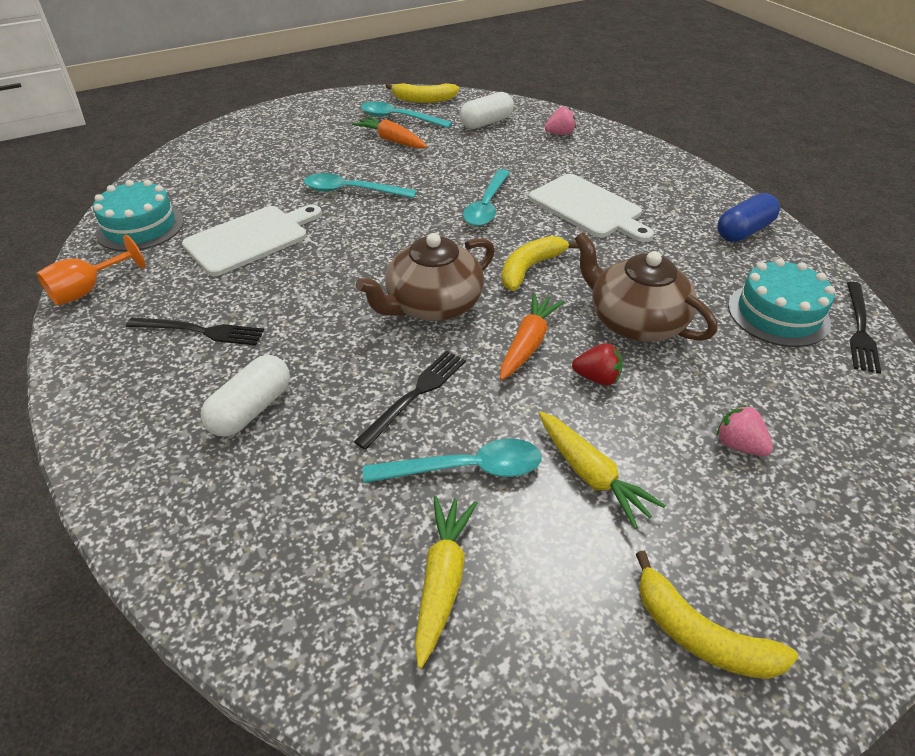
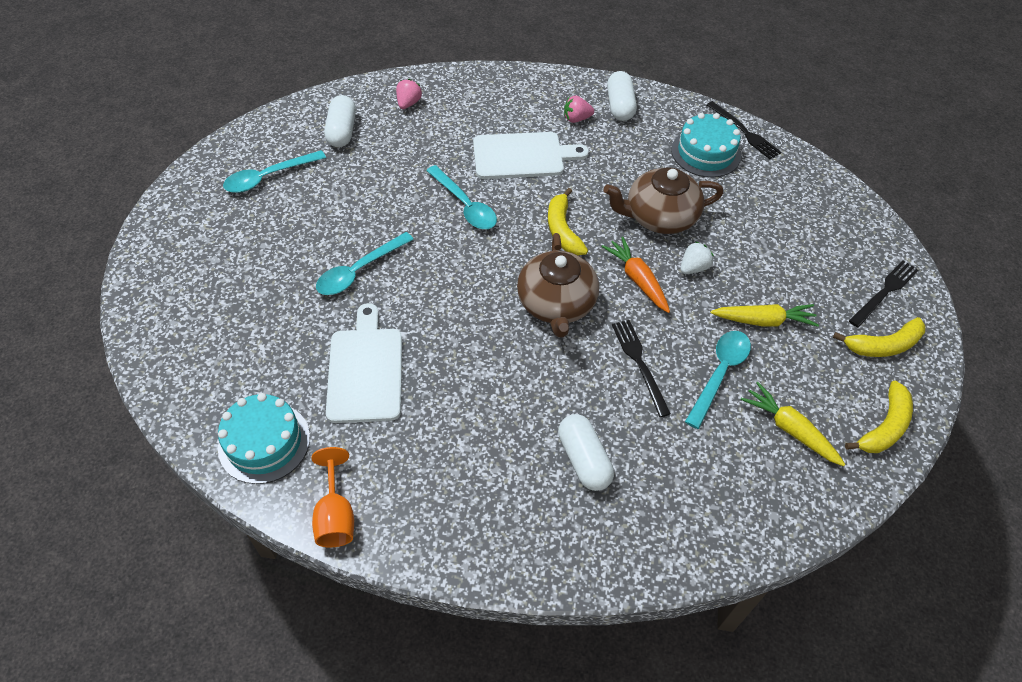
camera: 55 degrees left, 10 degrees up
(200, 331) = (467, 456): black fork -> black fork (884, 292)
(392, 140) = (303, 203): orange carrot -> none
(423, 100) = (253, 143): yellow banana -> yellow banana (884, 427)
(597, 378) = (693, 268): red strawberry -> white strawberry
(738, 445) = (787, 246): pink strawberry -> pink strawberry (576, 119)
(743, 231) = (620, 106): blue capsule -> white capsule

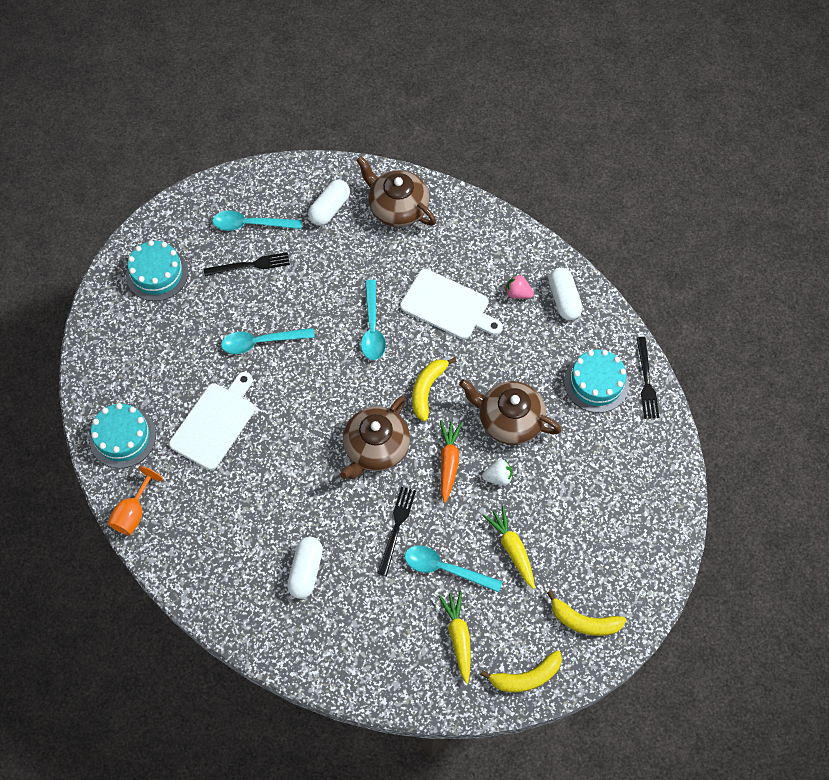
camera: 35 degrees right, 10 degrees up
(192, 264) = (157, 274): none -> turquoise cake
(408, 103) = (397, 207): pink strawberry -> brown teapot
(620, 106) = (564, 299): white capsule -> white capsule turned 45 degrees counterclockwise
(719, 374) = (445, 569): turquoise spoon -> turquoise spoon turned 135 degrees counterclockwise
(763, 321) = (512, 549): yellow carrot -> yellow carrot turned 150 degrees counterclockwise
(884, 292) = (626, 583): black fork -> black fork (250, 265)

